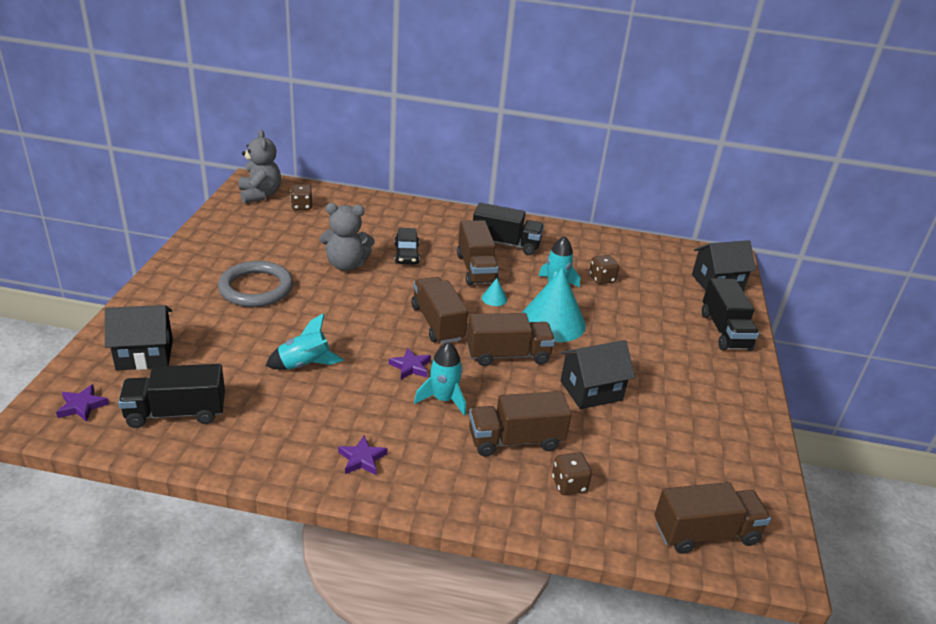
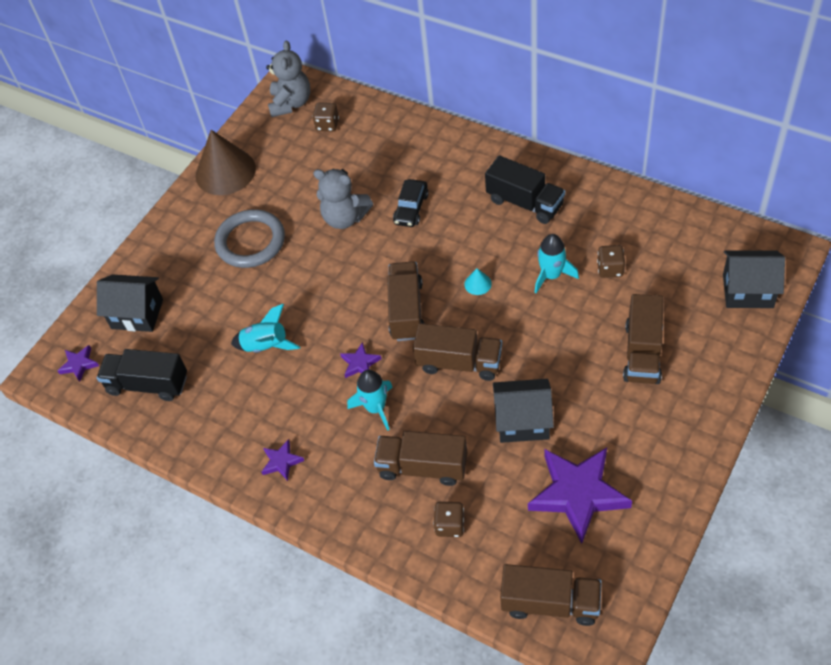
camera: 30 degrees right, 20 degrees up
(210, 242) = (225, 172): none -> brown cone
(476, 269) = (476, 239): brown truck -> brown truck (642, 352)
(552, 321) = (525, 324): turquoise cone -> none
(674, 438) = (578, 494): none -> purple star
(725, 331) = (714, 365): black truck -> none

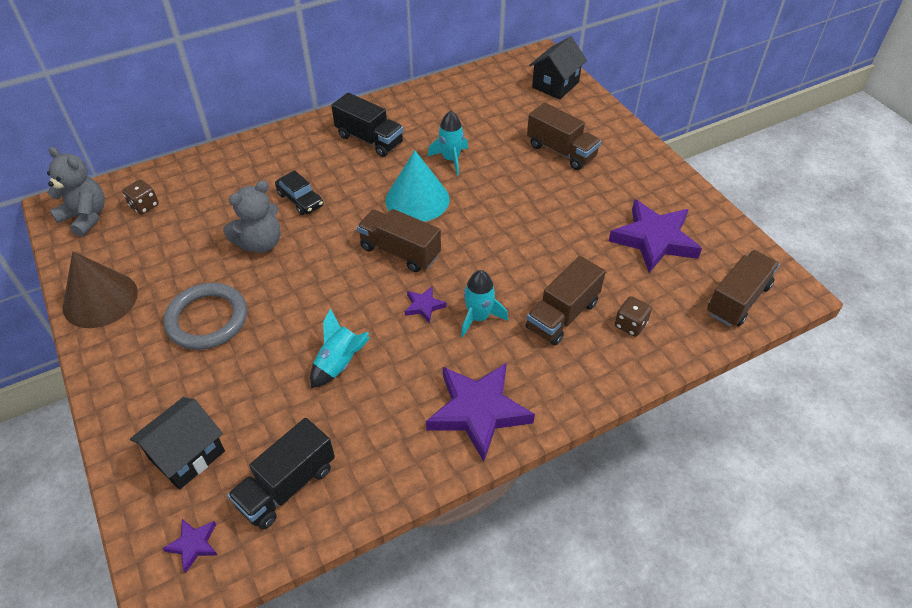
camera: 65 degrees left, 5 degrees down
(281, 462) = (478, 411): purple star -> purple star, size x2.23
(459, 363) = (481, 245): brown truck -> none
(478, 284) = (417, 199): turquoise cone -> turquoise cone, size x2.49
(523, 421) = (568, 237): black house -> none
(525, 202) = (369, 139): black truck -> black truck turned 60 degrees clockwise
(610, 269) = (475, 130): brown dice -> none

